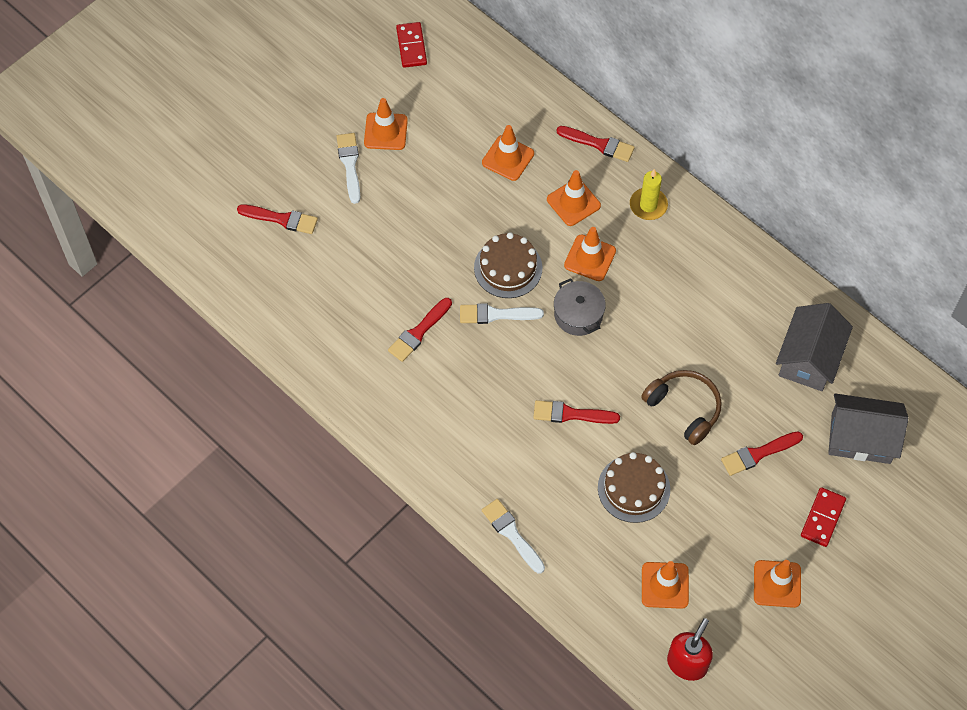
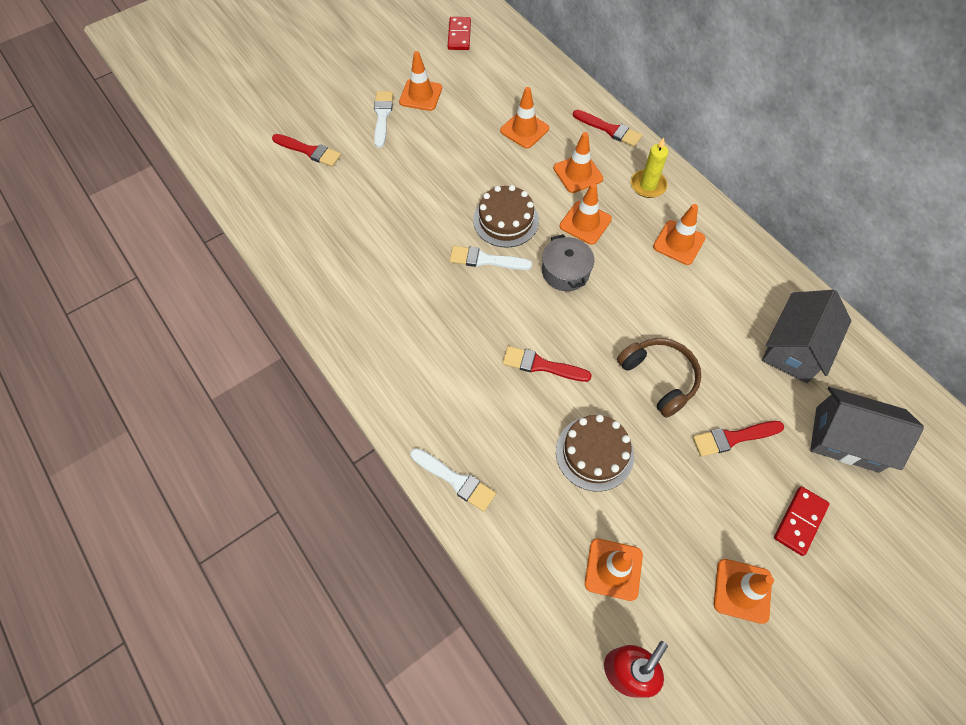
camera: 10 degrees right, 0 degrees up
(418, 332) = (408, 265): red brush -> none
(511, 533) = (455, 480): white brush -> white brush turned 150 degrees clockwise
(687, 265) = (678, 242): none -> orange traffic cone

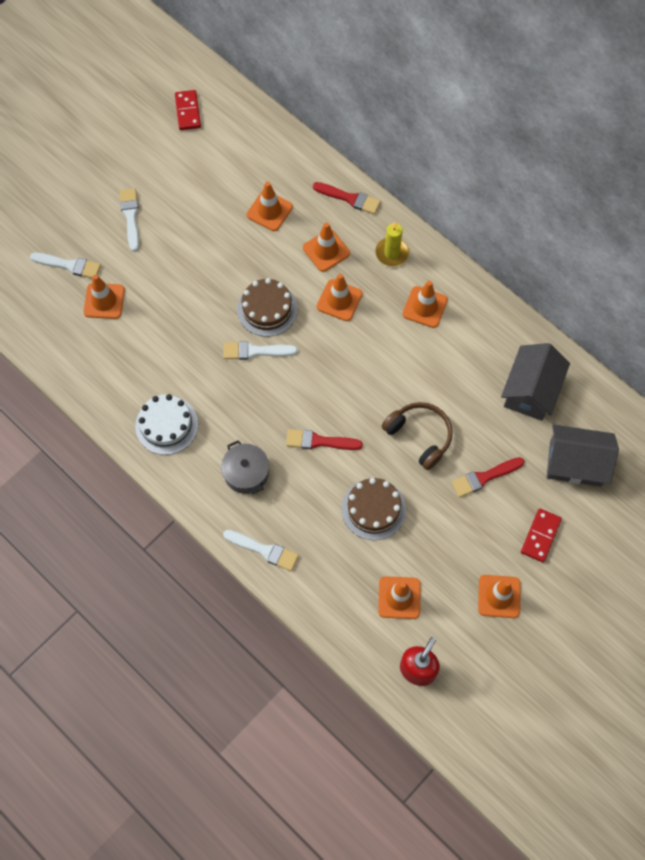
camera: 10 degrees left, 5 degrees up
(309, 151) = (69, 265): red brush -> white brush
(372, 321) = (166, 425): none -> white cake
(420, 95) = (163, 187): orange traffic cone -> orange traffic cone (104, 301)
(565, 271) = (328, 351): grey pot -> grey pot (246, 473)

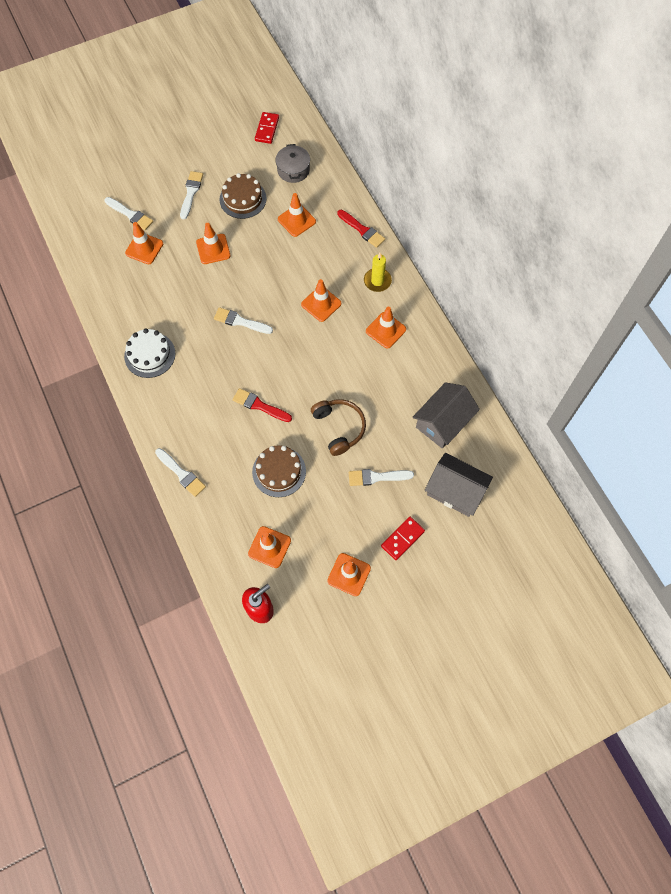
camera: 20 degrees right, 0 degrees up
(246, 473) = (193, 410): grey pot -> grey pot (293, 170)
(267, 309) = (263, 293): brown cake -> brown cake (243, 199)
(326, 250) = (327, 263): orange traffic cone -> orange traffic cone (213, 249)
(484, 477) = (377, 477): red brush -> white brush

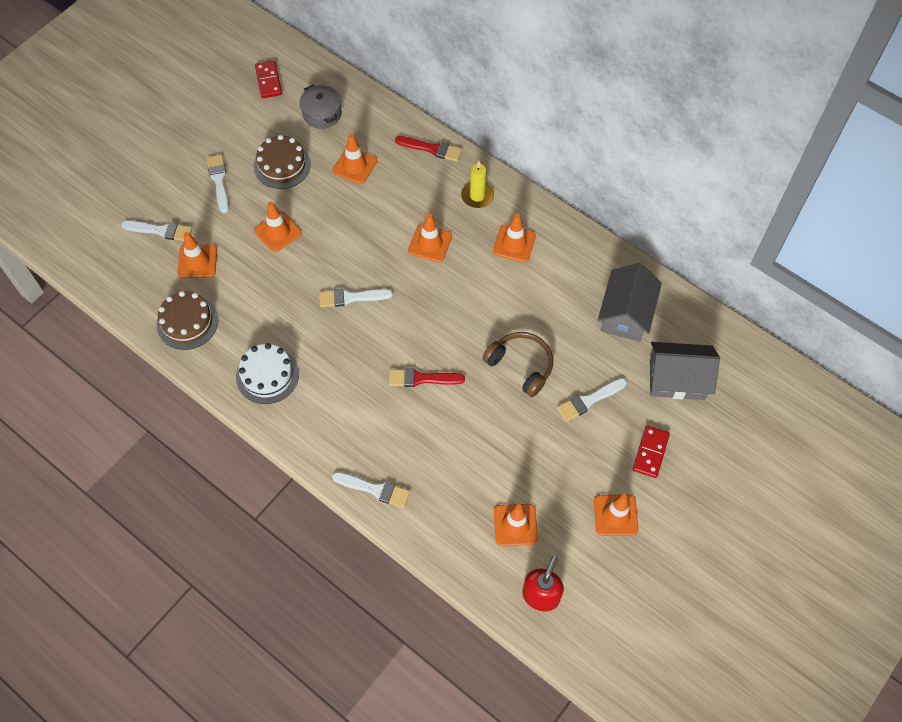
camera: 25 degrees left, 5 degrees down
(279, 471) = (481, 440): brown cake -> brown cake (187, 322)

